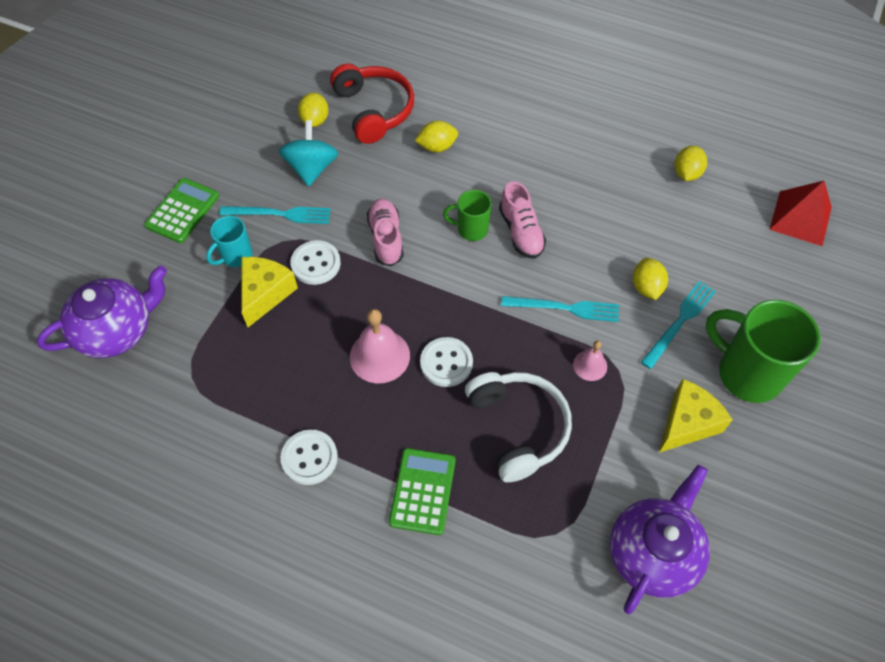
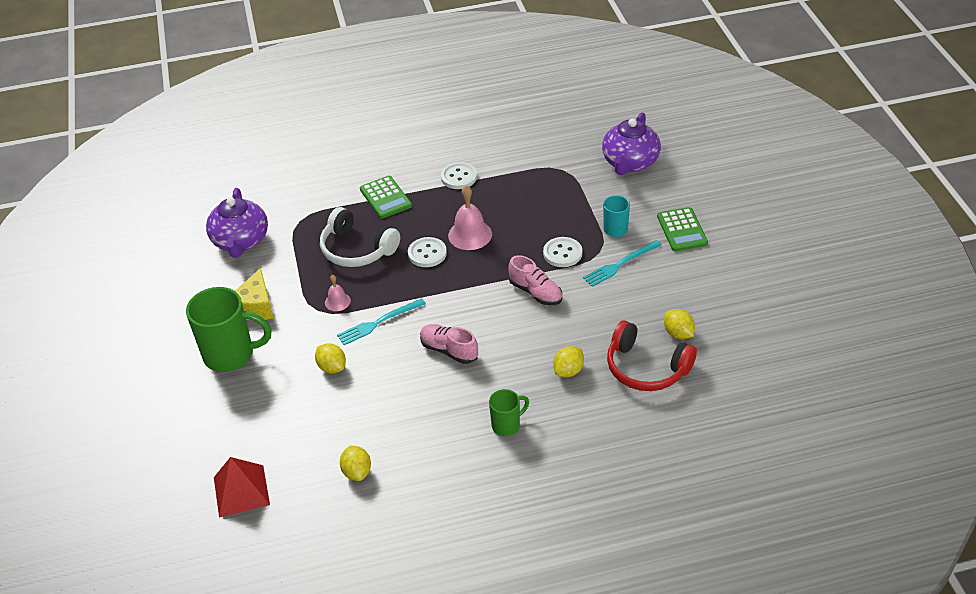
camera: 145 degrees right, 15 degrees down
(265, 293) = (572, 223): yellow cheese -> none
(311, 168) = (637, 302): turquoise spinning top -> none
(471, 229) = (485, 331): green mug -> green mug (507, 425)
(679, 322) = (294, 359): turquoise fork -> none

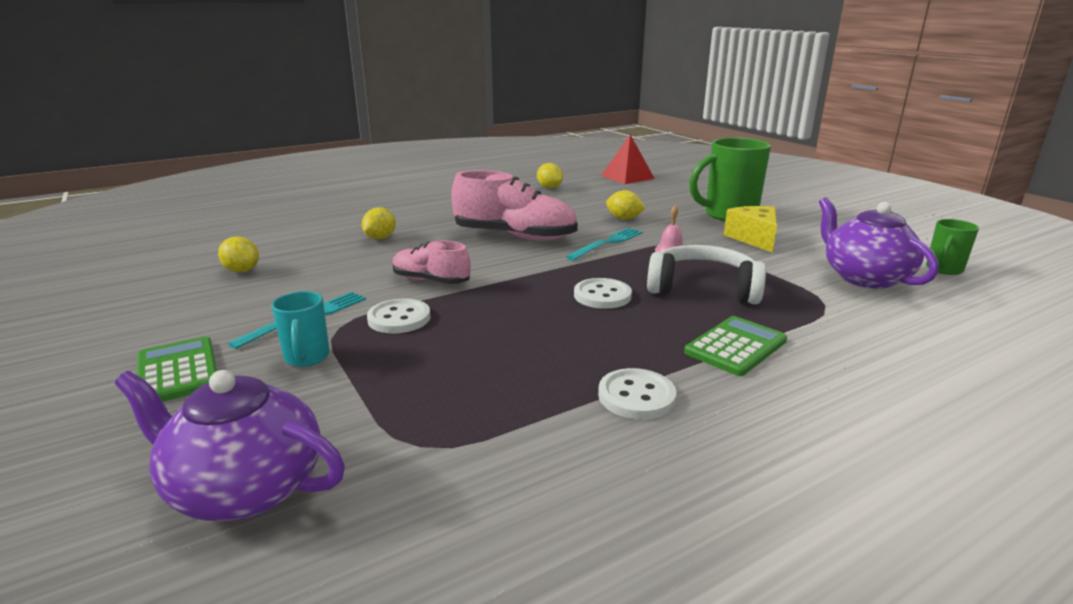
camera: 160 degrees right, 20 degrees down
(385, 198) = (735, 346): green calculator -> green calculator turned 90 degrees clockwise
(449, 350) = (515, 236): pink shoe -> pink shoe, size x1.72
(470, 234) = (555, 321): pink bell -> none
(507, 425) = (436, 211): green mug -> green mug (943, 269)
(630, 163) = (245, 488): purple teapot -> purple teapot turned 75 degrees counterclockwise
(646, 368) = (291, 247): red headphones -> none

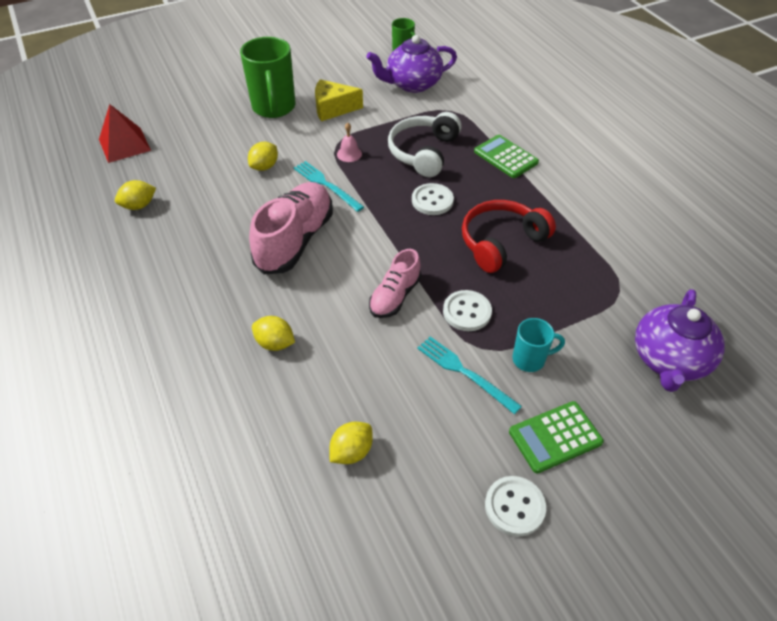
camera: 85 degrees left, 25 degrees up
(528, 341) = (501, 242): none -> red headphones
(636, 396) = (562, 204): white button -> white button (514, 507)

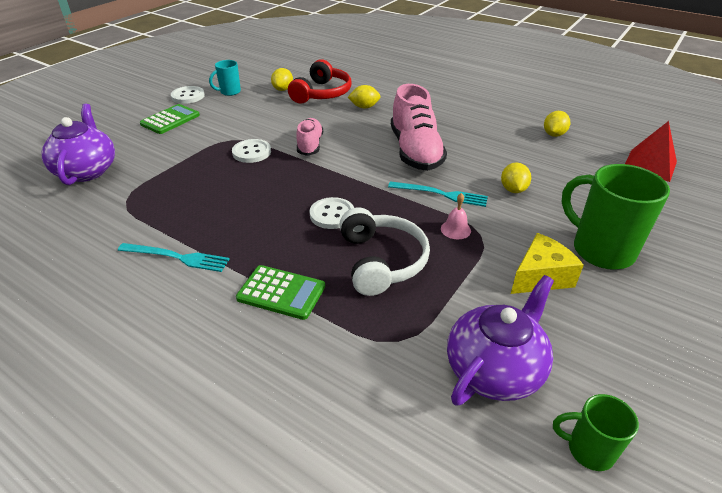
camera: 150 degrees right, 10 degrees down
(464, 372) = (237, 127): turquoise fork -> turquoise fork (177, 257)
(501, 242) = (245, 202): red headphones -> red headphones (322, 93)
(530, 359) = (195, 143): turquoise mug -> turquoise mug (229, 92)

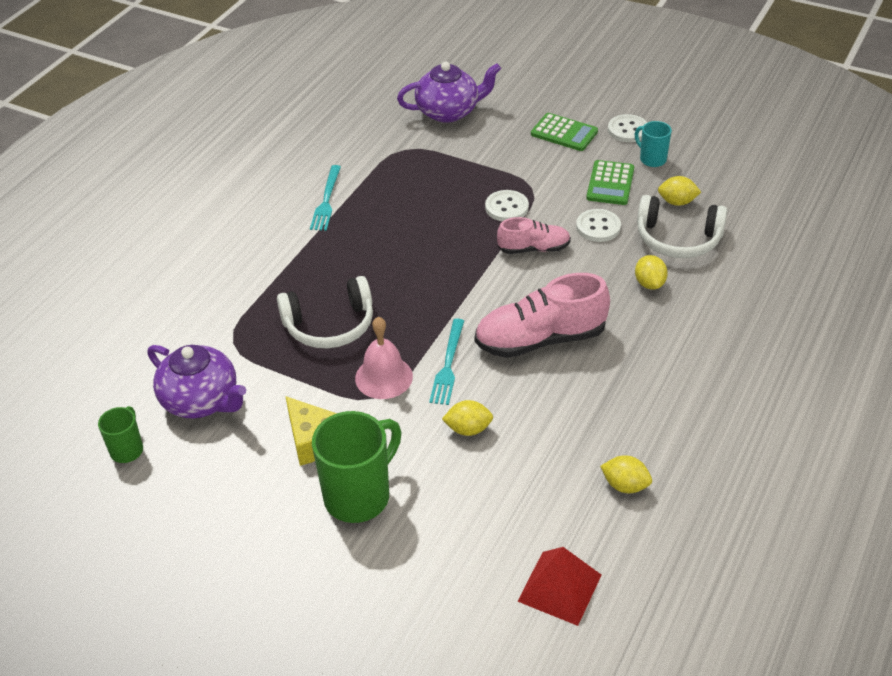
camera: 85 degrees right, 5 degrees up
(281, 292) = (286, 268): green calculator -> green calculator (610, 183)
(322, 93) = (678, 239): red headphones -> white headphones
(332, 215) = (398, 284): white button -> white button (598, 227)
(455, 229) = (384, 377): pink bell -> pink bell, size x1.79

